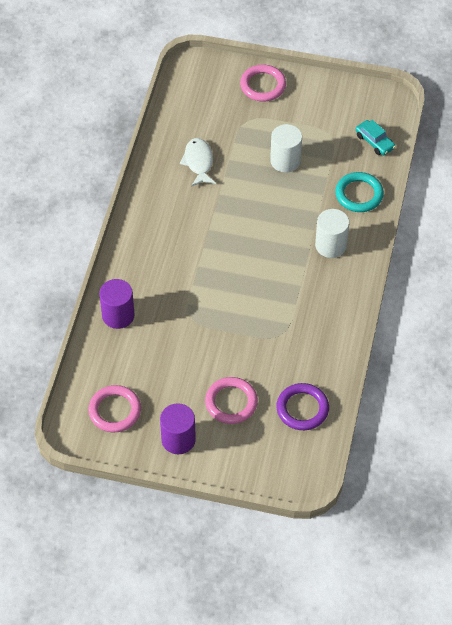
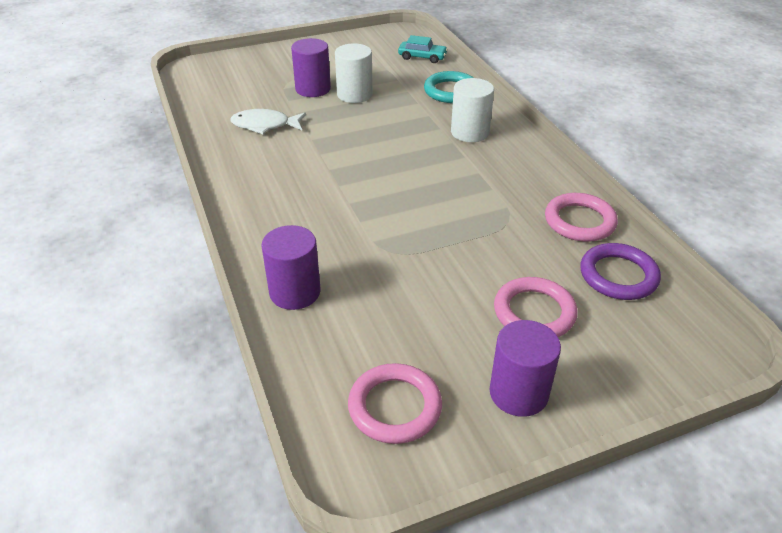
camera: 35 degrees left, 15 degrees down
(198, 162) = (265, 125): white fish -> white fish turned 45 degrees counterclockwise
(260, 138) = (313, 89): none -> purple cylinder
(263, 85) = (278, 58): pink ring -> pink ring (579, 221)

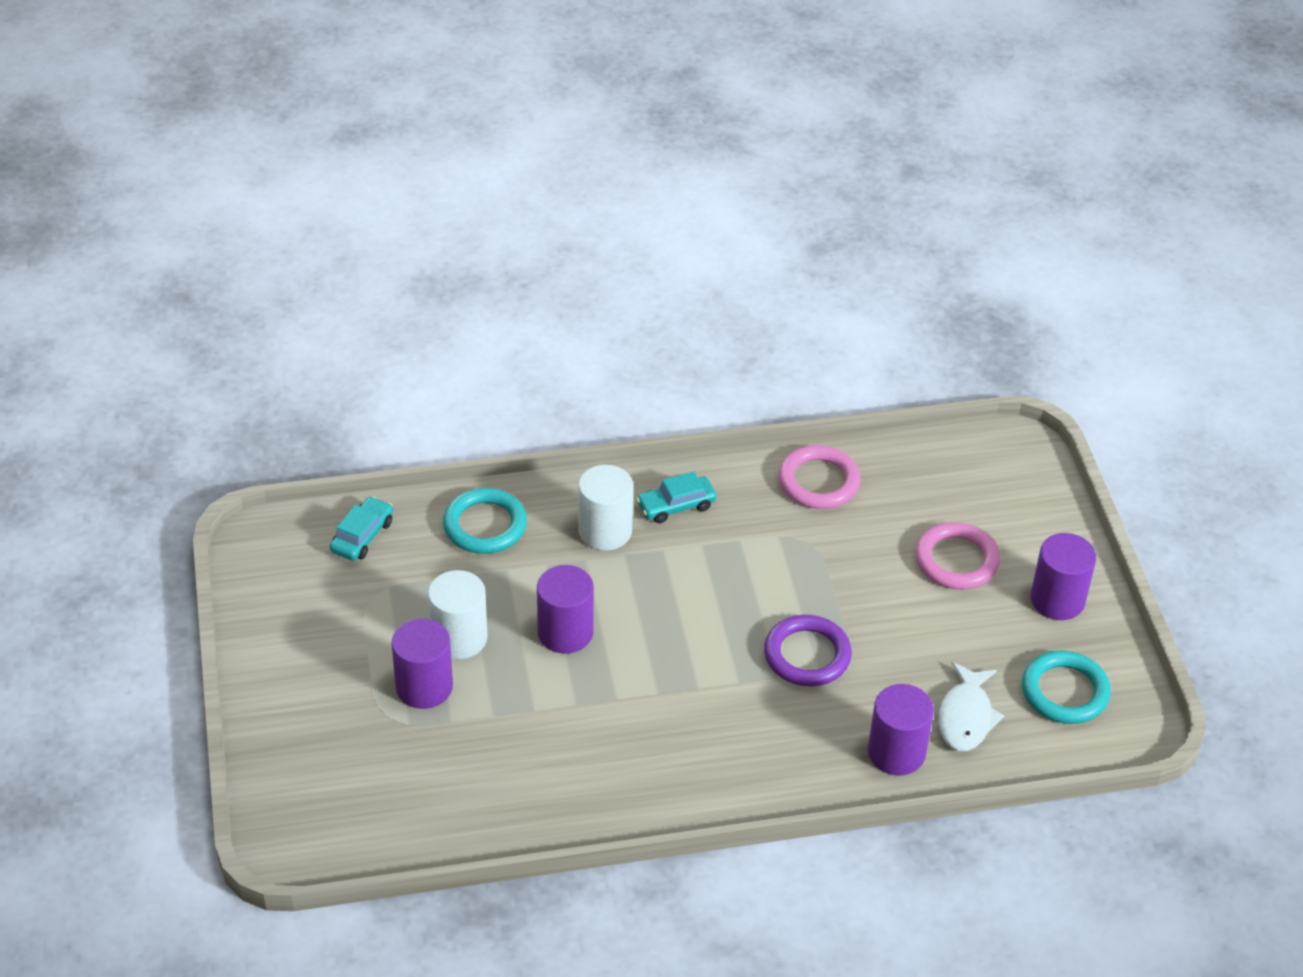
camera: 80 degrees left, 5 degrees up
(265, 125) = (521, 756): white fish -> white fish (966, 717)
(372, 128) = (565, 632): none -> purple cylinder
(395, 407) = (1064, 691): pink ring -> turquoise ring
(510, 157) = (676, 506): none -> turquoise car
(618, 275) = (913, 480): purple ring -> purple ring (807, 655)

